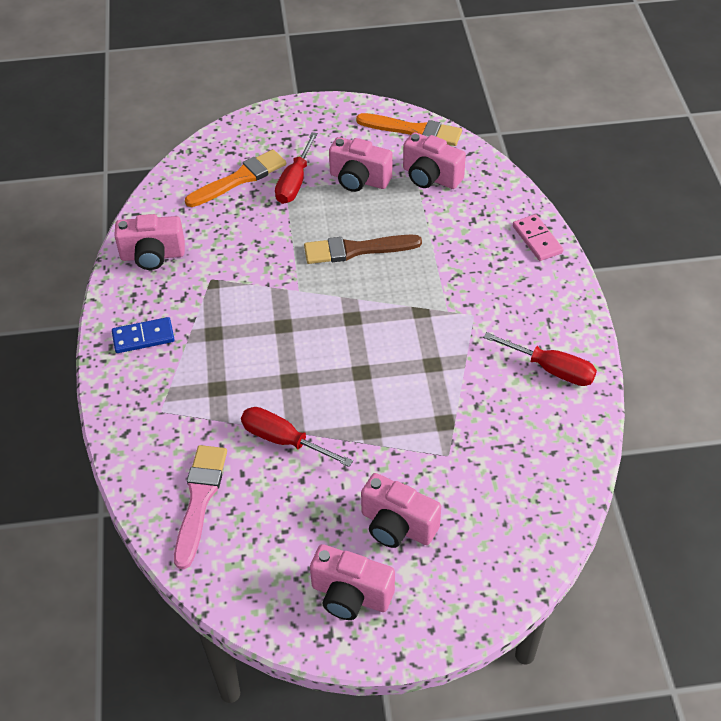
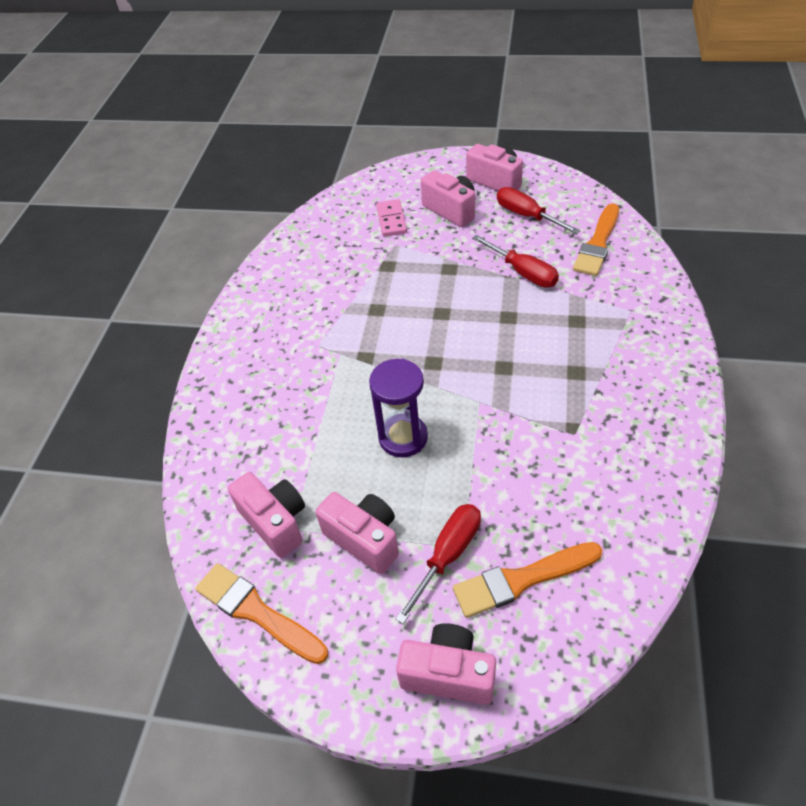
camera: 160 degrees left, 0 degrees up
(143, 337) = (650, 381): blue domino -> none
(153, 256) = (644, 479): pink camera -> pink camera (448, 673)
(199, 500) = (597, 244): pink brush -> orange brush
(356, 250) = (403, 437): brown brush -> purple hourglass
(537, 239) = (210, 411): pink domino -> pink domino (391, 220)
(551, 369) = (281, 289): red screwdriver -> red screwdriver (527, 216)

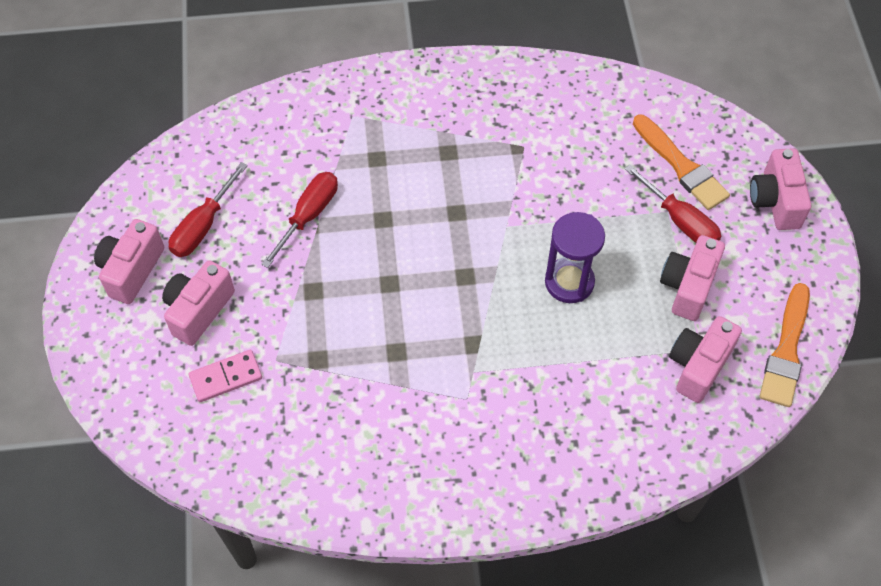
camera: 110 degrees left, 10 degrees up
(447, 555) = (679, 220): red screwdriver -> red screwdriver turned 150 degrees counterclockwise
(597, 244) = (249, 151): orange brush -> none

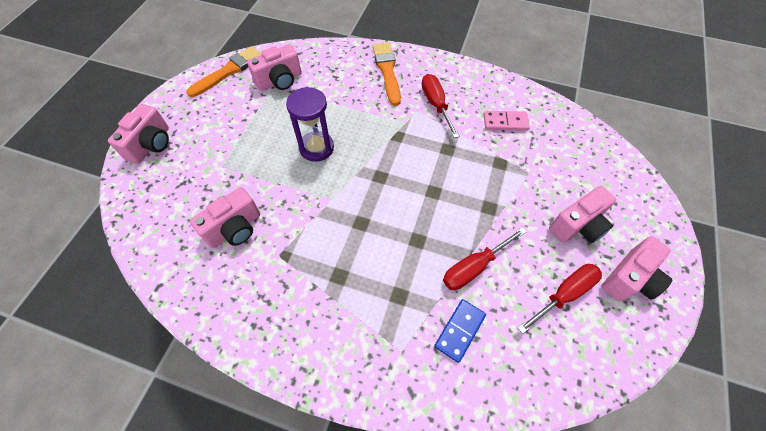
camera: 155 degrees left, 0 degrees up
(226, 377) = (565, 174): pink domino -> pink domino (505, 122)
(303, 152) = (459, 330): none -> blue domino
(679, 220) = (219, 157): red screwdriver -> red screwdriver (436, 105)
(681, 166) = (184, 191): orange brush -> orange brush (387, 71)
(688, 286) = (249, 119): pink camera -> pink camera (235, 229)

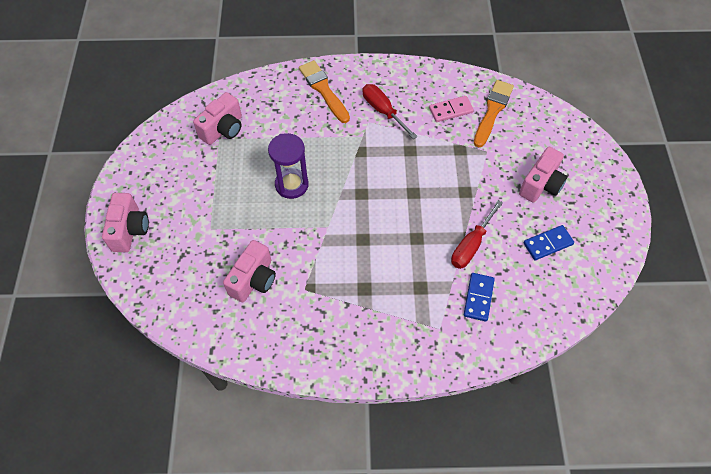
camera: 20 degrees left, 0 degrees up
(229, 71) = (166, 134): orange brush -> orange brush (492, 111)
(564, 295) = (547, 243): red screwdriver -> blue domino
(629, 279) = (593, 215): pink camera -> none

